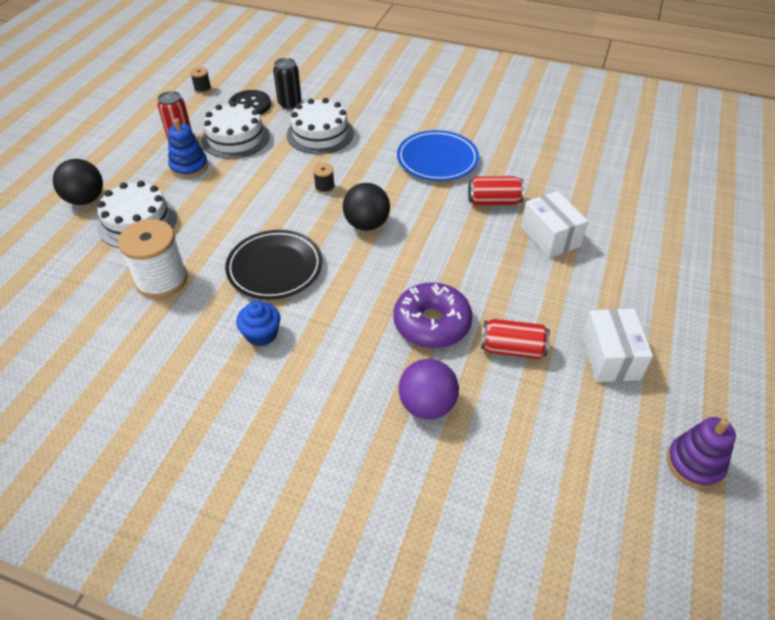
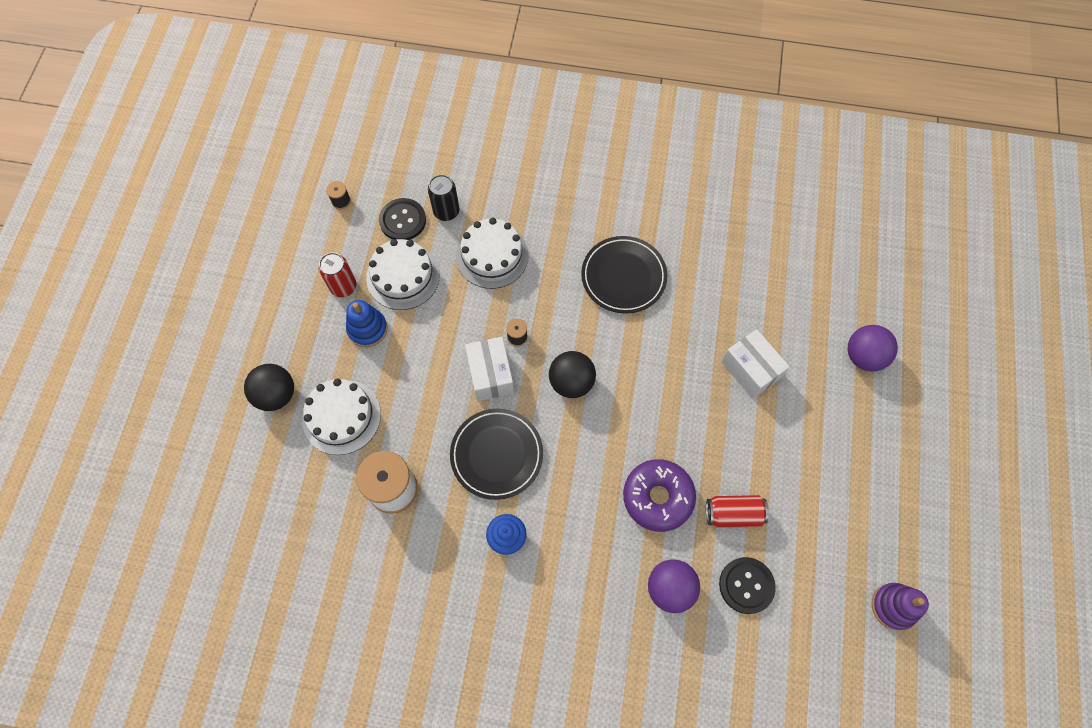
camera: 10 degrees left, 20 degrees up
(437, 159) = (623, 277): blue plate -> black plate
(493, 201) = (690, 329): red can -> none
(516, 415) = (746, 585): none -> black button
(610, 357) = (818, 508): white box -> white box (490, 374)
(670, 241) = (863, 356): none -> purple ball

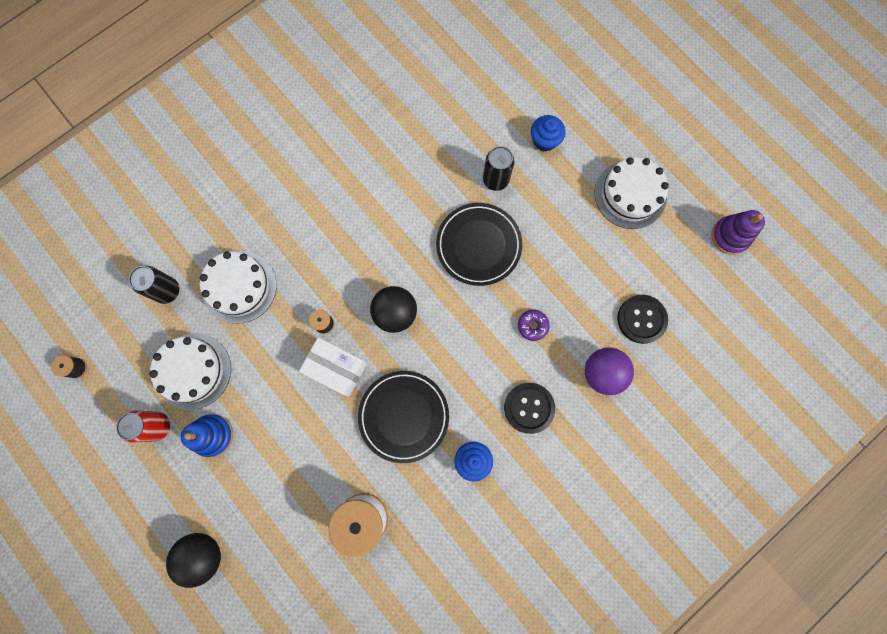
camera: 50 degrees left, 10 degrees up
(341, 417) = (269, 514): white cake -> white cake (630, 194)
(402, 220) = (142, 332): black button -> black button (529, 408)
(623, 277) = (346, 204): black plate -> black plate (478, 245)
(657, 497) = (532, 326): purple donut -> purple donut, size x0.47
(733, 514) = (587, 284): red can -> none
(750, 370) = (495, 180): white box -> black can
(821, 381) = (544, 140): none -> blue cupcake
(863, 356) = (551, 96): purple ball -> none

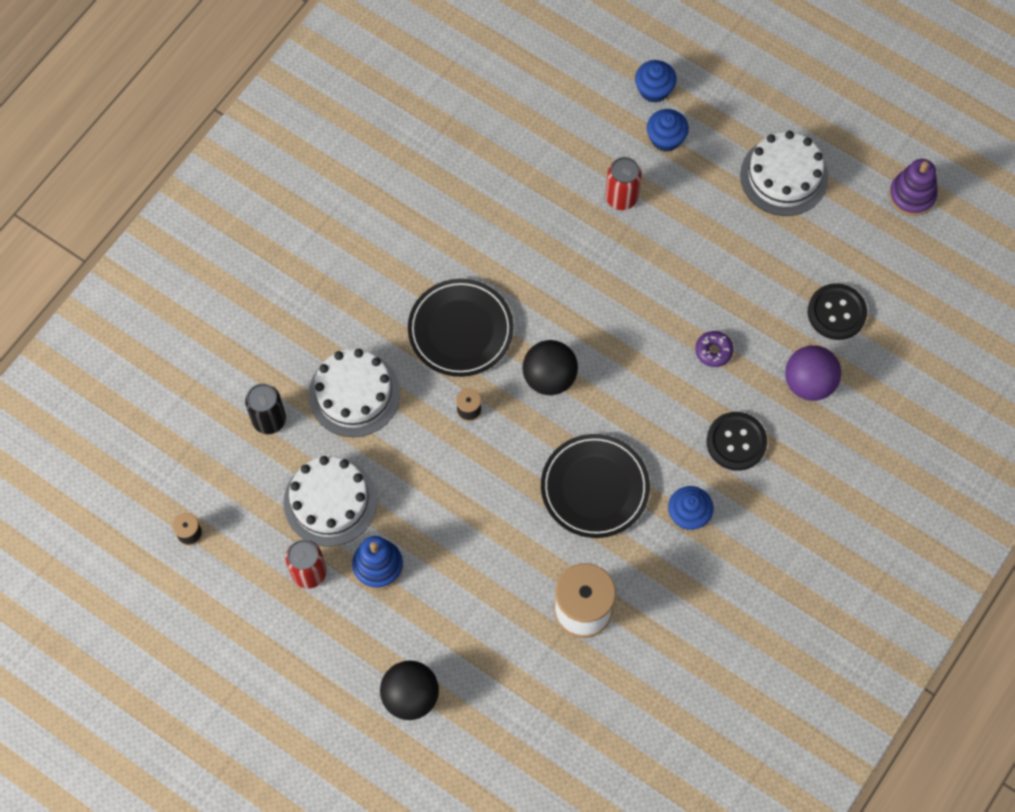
camera: 15 degrees left, 10 degrees down
(336, 369) = (500, 456): white box -> none
(478, 245) = (623, 277): black plate -> black plate (460, 330)
(495, 180) = (621, 198): black can -> red can
(547, 99) = (654, 90): none -> blue cupcake

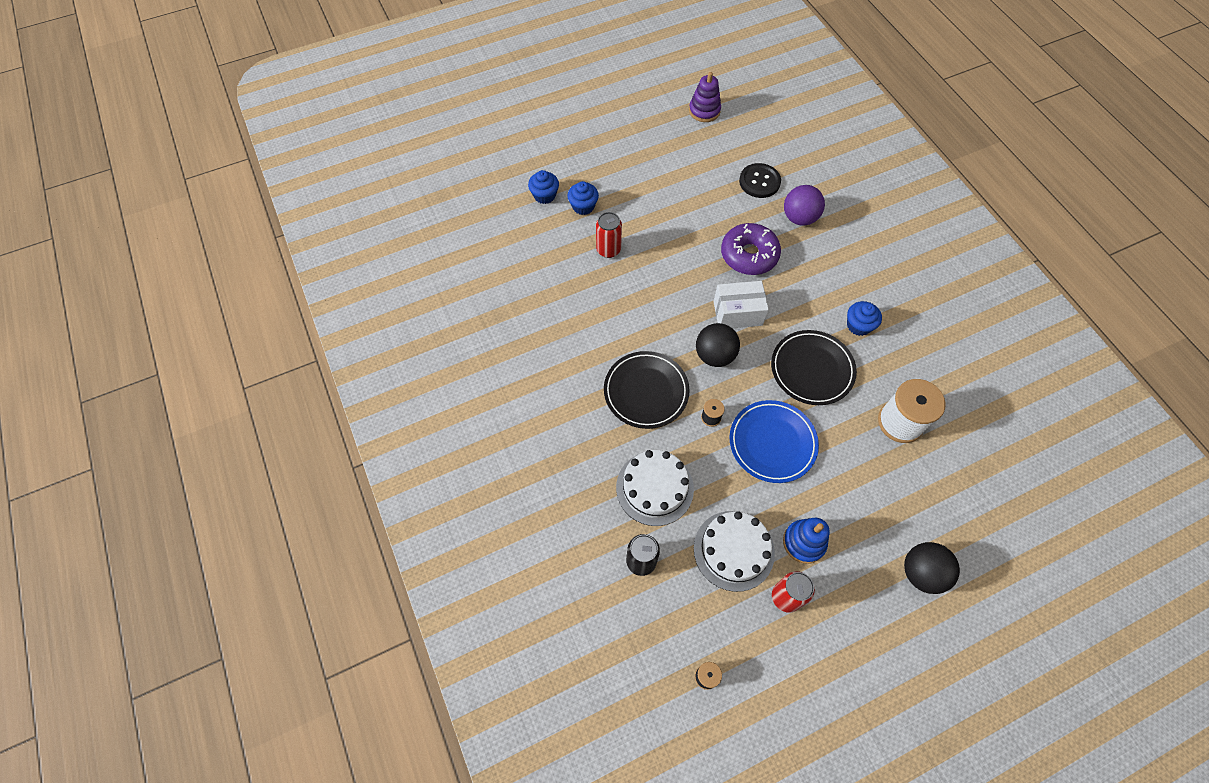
camera: 60 degrees left, 5 degrees down
(475, 486) = (772, 443): none -> blue plate
(621, 376) = (737, 313): none -> white box
(713, 351) = (749, 255): purple donut -> purple donut, size x2.11
(736, 442) = (819, 274): black button -> none
(784, 176) = (651, 162): white cake -> none

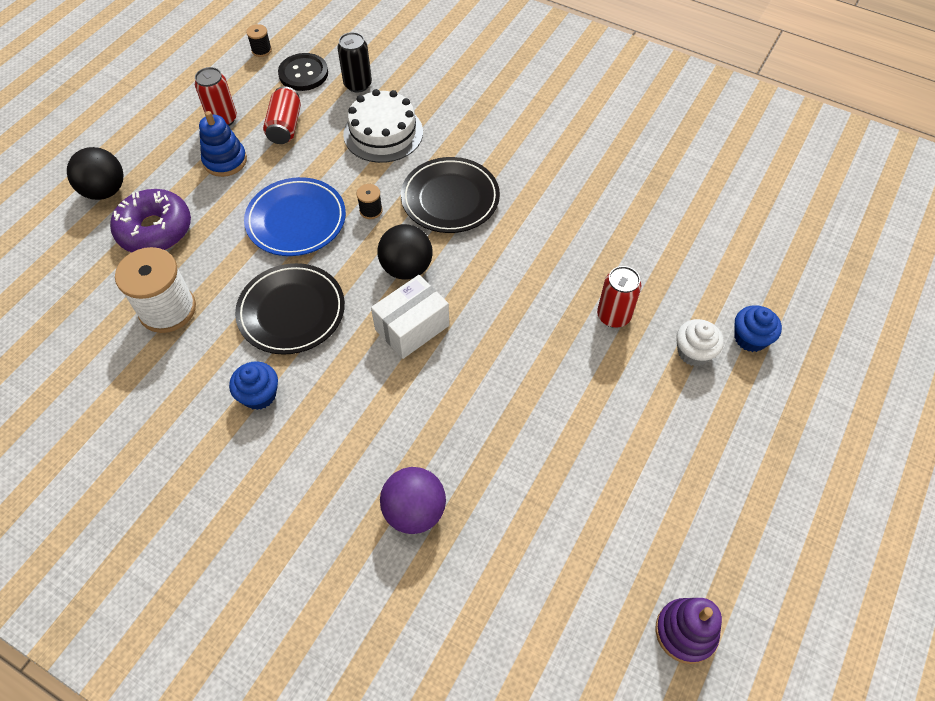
camera: 145 degrees right, 5 degrees down
(583, 206) = (693, 352): blue cupcake -> white cupcake
(733, 550) = (285, 126): white cake -> red can
(749, 255) = (446, 410): purple donut -> purple donut (155, 230)
(759, 182) = (507, 540): black button -> black button (303, 73)

